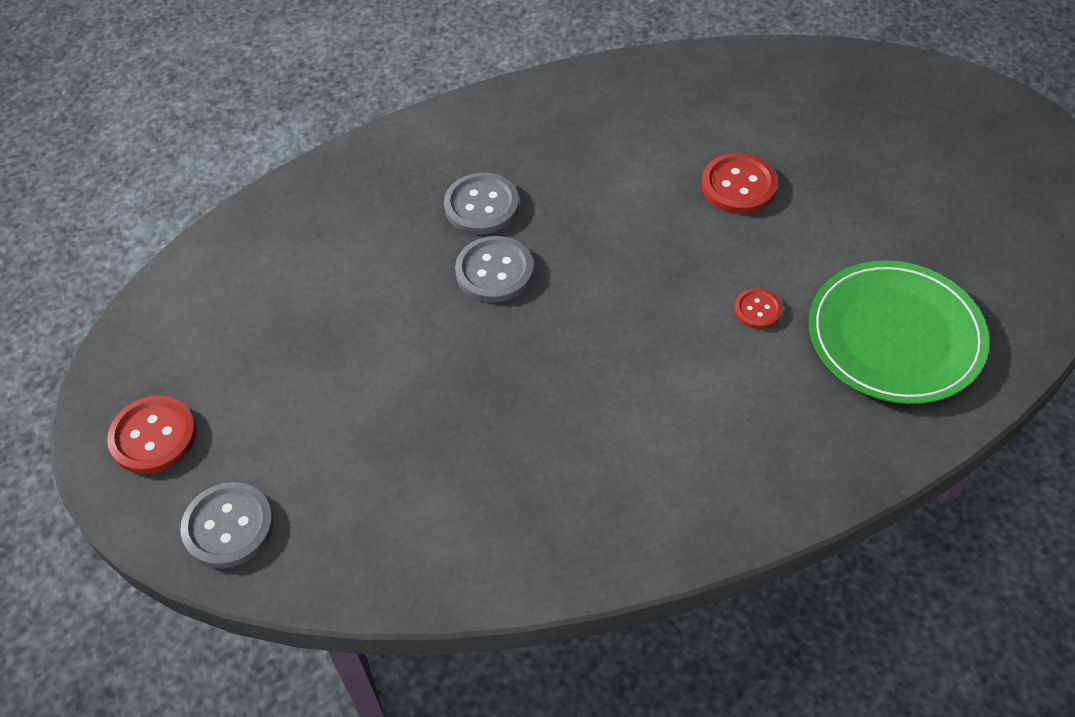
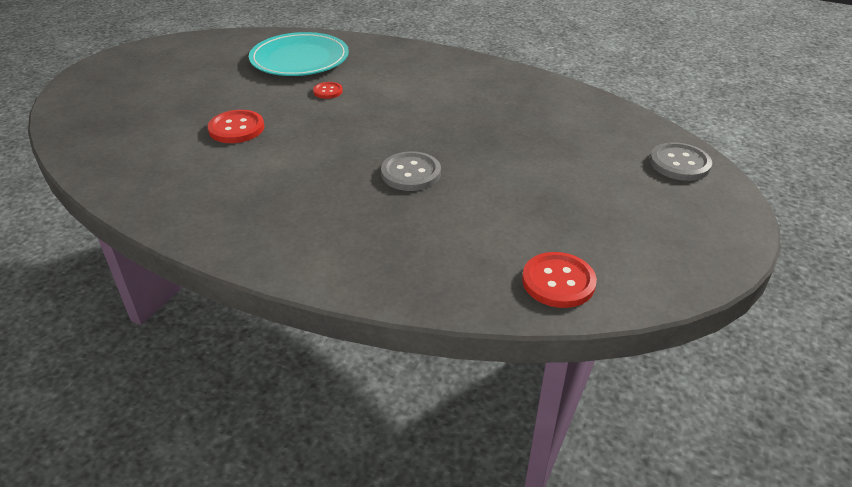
camera: 135 degrees left, 15 degrees down
(153, 436) = (698, 221): red button -> red button (558, 282)
(481, 206) = (365, 206): grey button -> none
(895, 336) = (299, 59): green plate -> turquoise plate

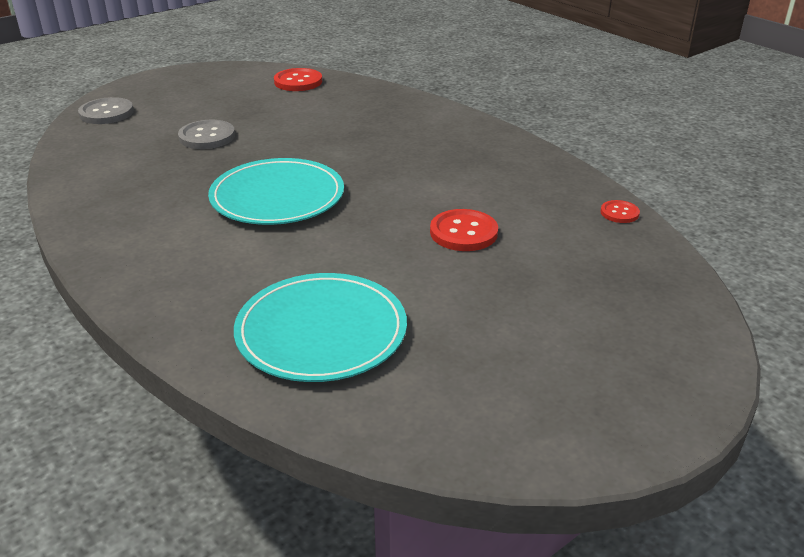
camera: 155 degrees left, 5 degrees down
(328, 91) = (326, 257): red button -> red button (619, 213)
(404, 122) = (277, 197): none -> turquoise plate
(411, 173) = (322, 152): grey button -> grey button (207, 137)

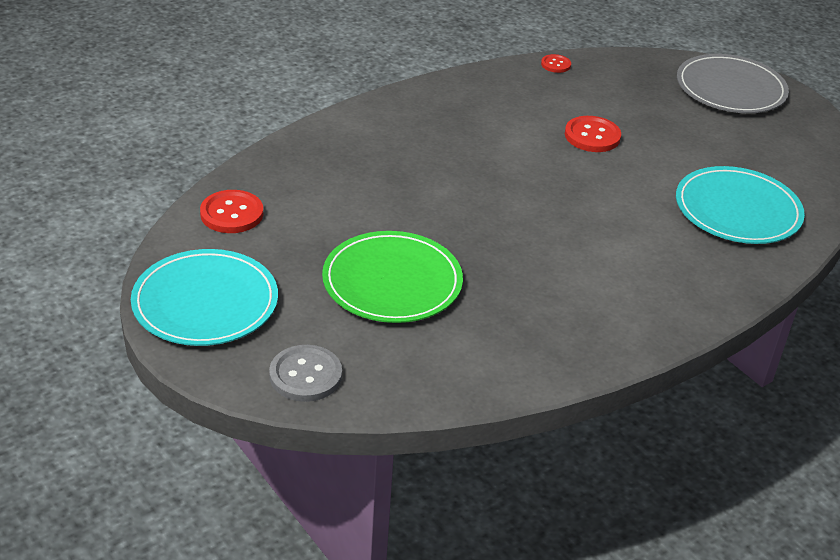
camera: 90 degrees left, 5 degrees up
(207, 137) = (392, 282): grey button -> green plate
(277, 197) = (535, 230): turquoise plate -> turquoise plate (205, 302)
(648, 355) = (730, 88): none -> grey plate

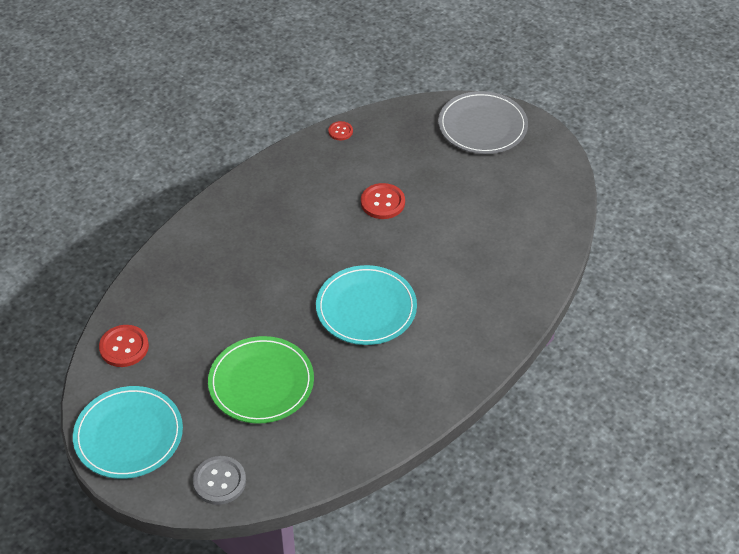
camera: 10 degrees left, 10 degrees up
(737, 210) = (503, 252): turquoise plate -> turquoise plate (366, 308)

